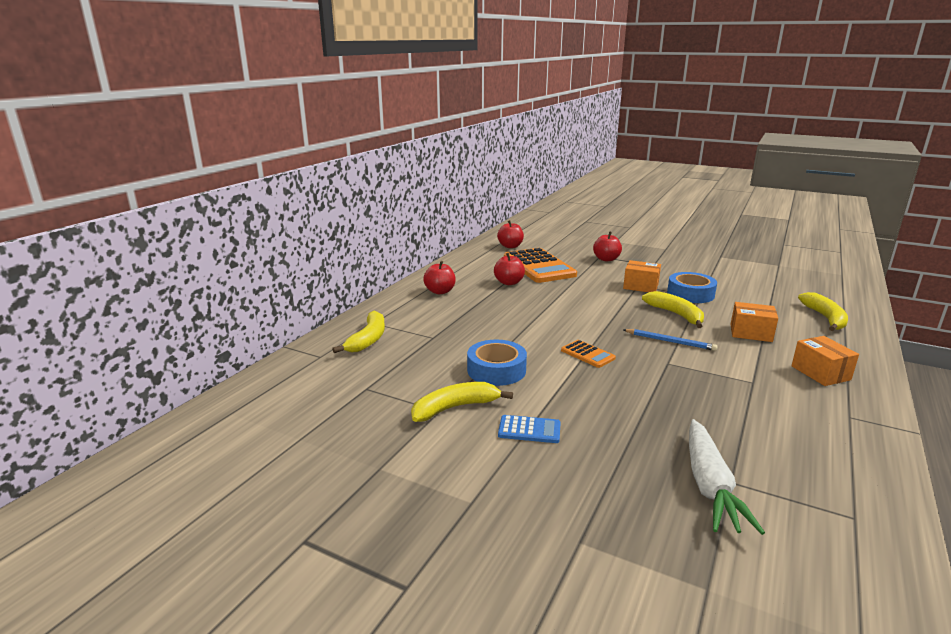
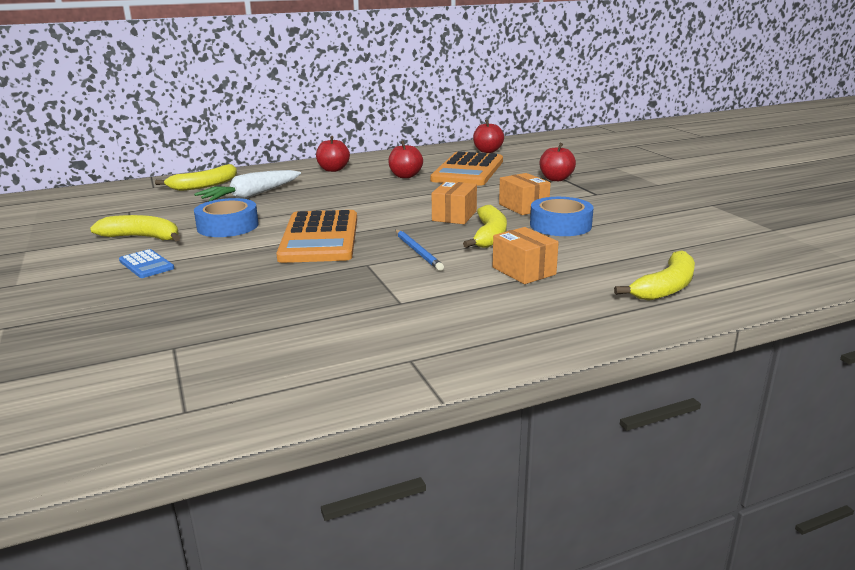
camera: 40 degrees right, 0 degrees up
(587, 354) = (320, 238): orange calculator -> orange calculator, size x2.20
(709, 485) = (154, 341): white carrot -> white carrot (252, 195)
(820, 373) = (495, 322): orange box -> orange box (454, 216)

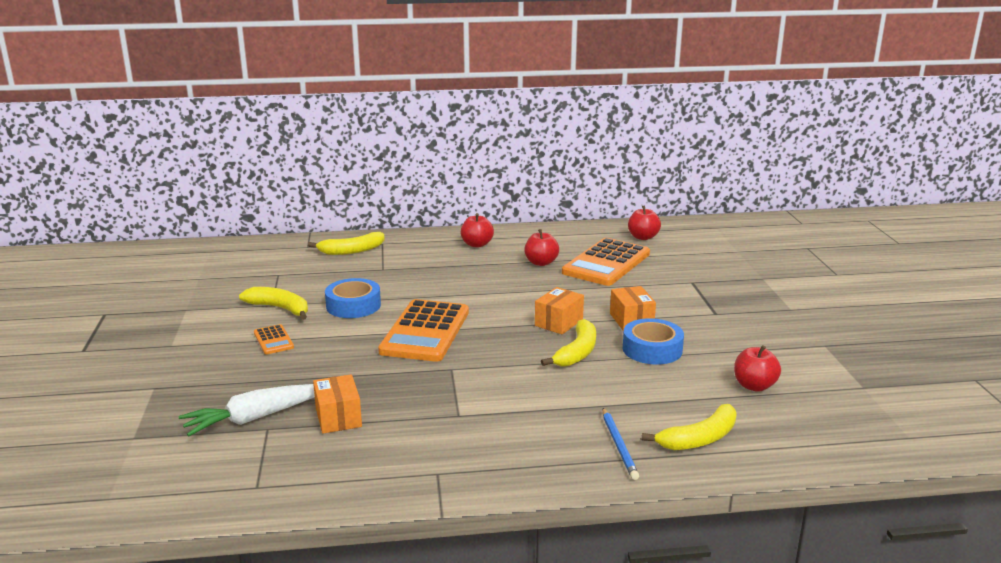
camera: 15 degrees right, 0 degrees up
(146, 265) = (273, 340): blue calculator -> orange calculator
(252, 195) = (388, 270): white carrot -> white carrot (255, 418)
(418, 252) = (502, 361): blue pencil -> blue pencil (619, 445)
(524, 271) = (583, 398): orange box -> orange box (338, 417)
(556, 179) = (688, 287): red apple -> red apple (754, 386)

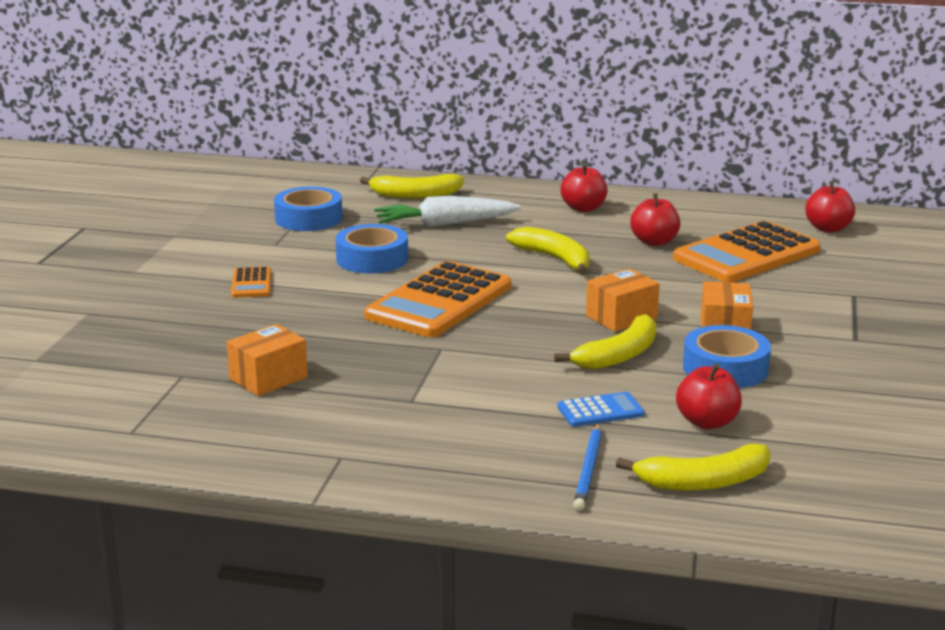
camera: 20 degrees right, 0 degrees up
(255, 418) = (176, 362): white carrot -> white carrot (445, 224)
(280, 308) = (282, 249): yellow banana -> yellow banana (554, 259)
(284, 280) = (309, 218): none -> blue tape
(338, 417) = (268, 378): orange box -> orange box turned 45 degrees clockwise
(594, 397) = (600, 411): none -> blue calculator
(754, 386) = (835, 435): red apple -> red apple (707, 422)

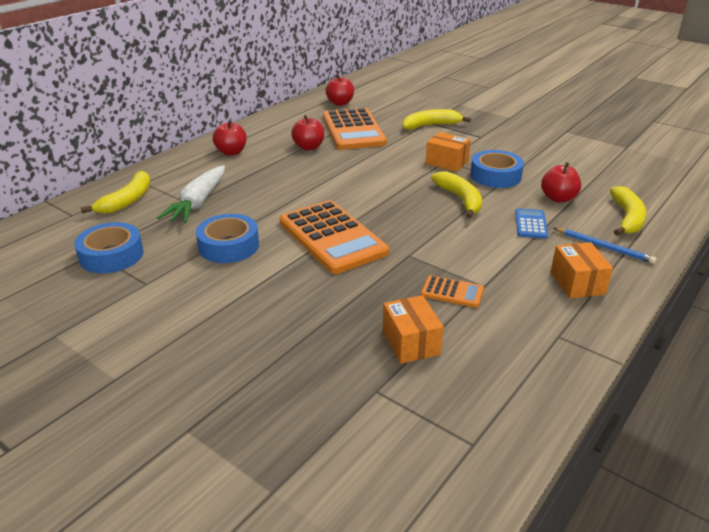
camera: 65 degrees left, 10 degrees up
(251, 283) = (217, 313): orange calculator -> orange calculator (452, 292)
(554, 259) = (302, 181): yellow banana -> yellow banana (430, 125)
(621, 317) = (408, 185): orange box -> orange box (577, 283)

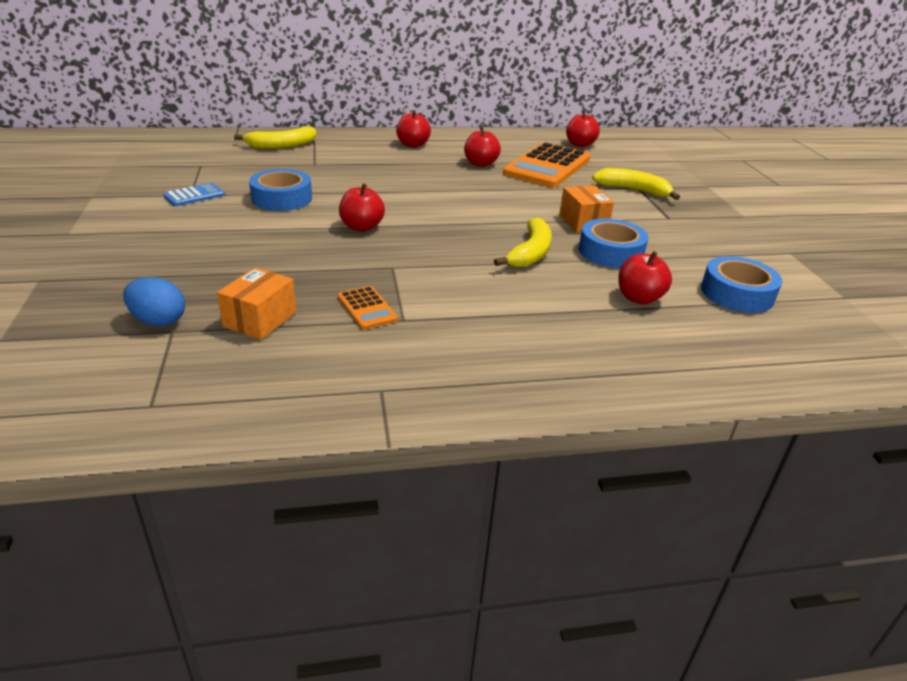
camera: 40 degrees right, 0 degrees up
(111, 255) = (206, 171): blue tape -> blue tape (737, 293)
(198, 202) = (321, 165): white carrot -> none
(332, 237) = (361, 227): orange calculator -> red apple
(351, 391) = (158, 321): none -> blue egg
(530, 224) = (557, 302): blue calculator -> blue calculator (194, 195)
(577, 283) = (495, 366): orange box -> none
(604, 247) = (594, 358): blue pencil -> none
(627, 218) = (684, 351): yellow banana -> none

